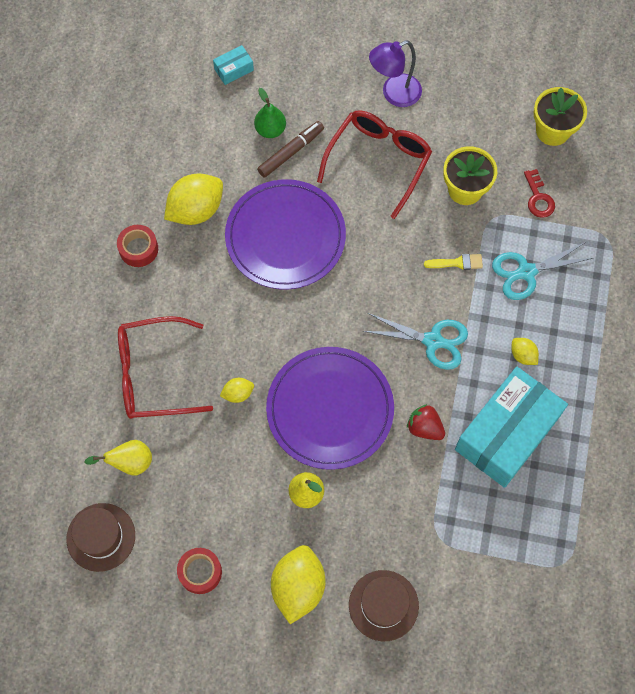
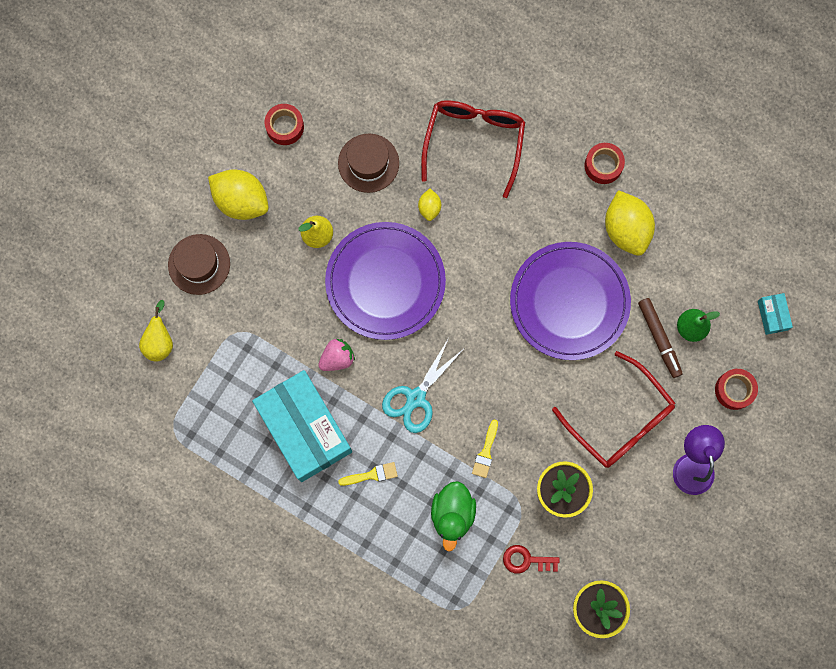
camera: 110 degrees right, 10 degrees up
(101, 537) = (345, 57): brown hat -> brown hat (368, 163)
(130, 463) = (400, 98): yellow pear -> yellow pear (160, 341)
(314, 80) = (734, 390): none -> red tape
(424, 427) = (337, 358): red strawberry -> pink strawberry
(523, 355) = (371, 475): yellow lemon -> yellow brush
(526, 272) = (452, 514): turquoise scissors -> green duck

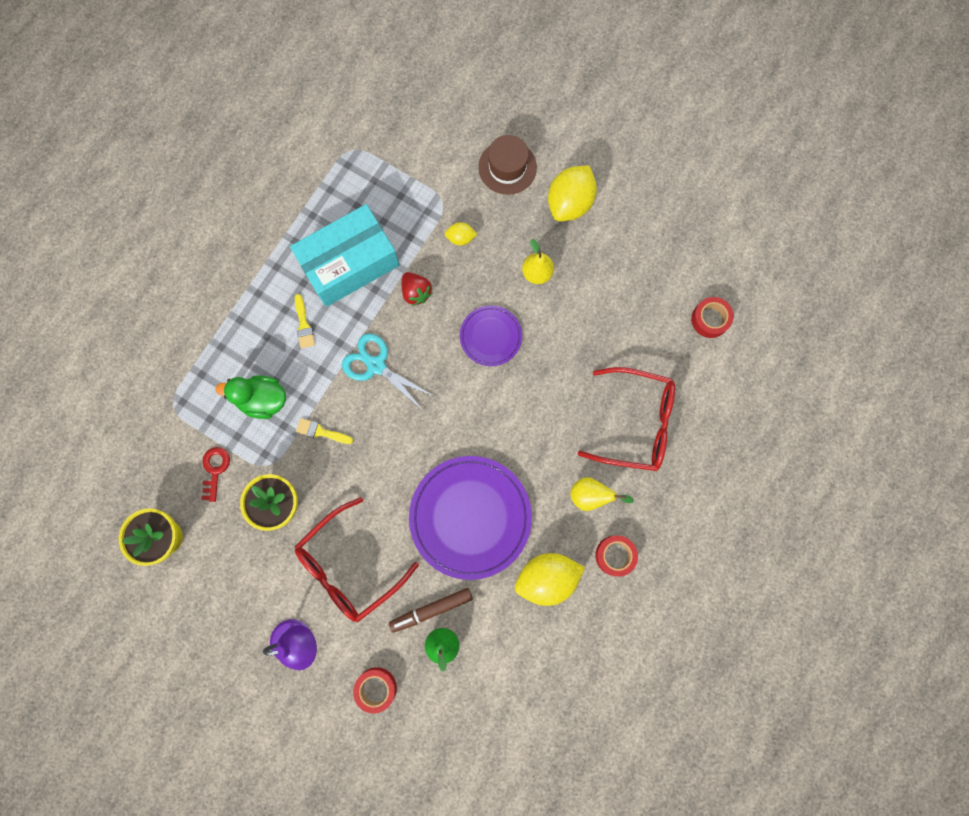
camera: 90 degrees right, 0 degrees up
(160, 341) = (434, 136): yellow pear -> yellow pear (591, 496)
(285, 127) = (645, 241): red tape -> red tape (710, 319)
(337, 358) = (416, 292): pink strawberry -> red strawberry
(368, 163) = (610, 320): brown hat -> none
(385, 282) = (490, 336): purple plate -> purple plate, size x0.53
(429, 208) = (566, 379): yellow lemon -> yellow lemon (460, 238)
(772, 315) = (455, 734): turquoise box -> none

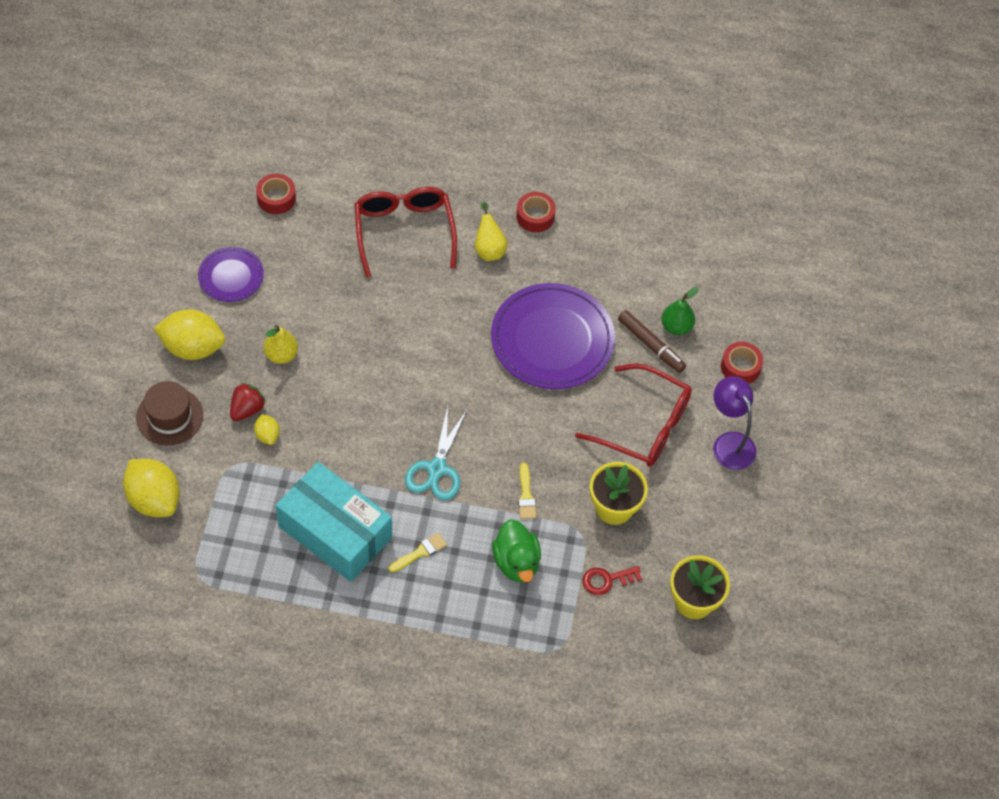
camera: 115 degrees left, 20 degrees down
(416, 292) = (343, 457): red strawberry -> red strawberry (247, 409)
(490, 336) = (365, 376): purple plate -> purple plate (231, 276)
(547, 578) = (579, 263): yellow lemon -> yellow lemon (154, 499)

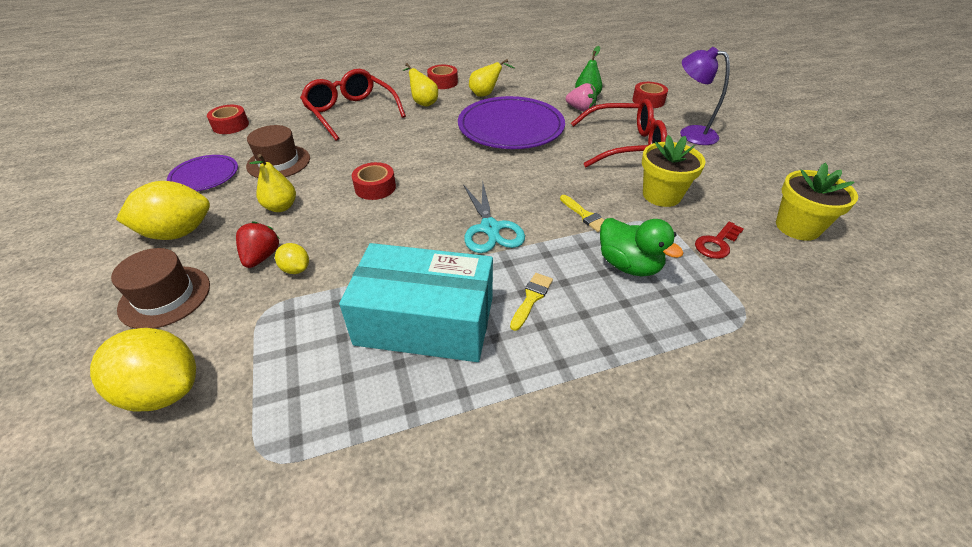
camera: 25 degrees left, 15 degrees down
(301, 287) = (278, 162): none -> brown hat
(370, 368) = (375, 187): none -> red tape
(568, 265) = (486, 94): none -> yellow pear
(651, 345) = (581, 109): brown marker -> pink strawberry

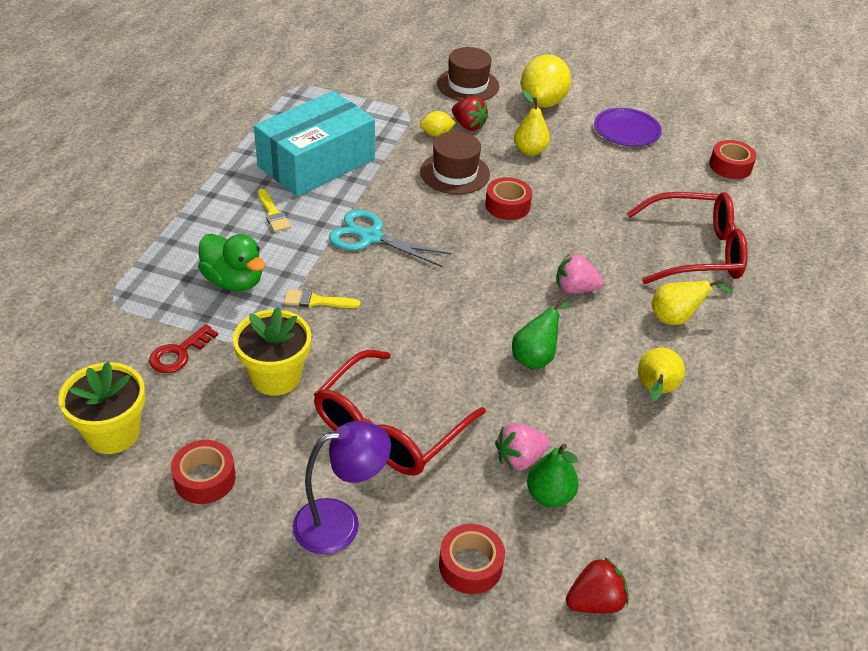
camera: 125 degrees right, 0 degrees up
(164, 390) = (383, 71): yellow lemon -> none
(278, 162) = (614, 171): brown hat -> brown hat (455, 173)
(437, 134) = (575, 289): none -> pink strawberry
(443, 82) = (734, 370): red tape -> red tape (205, 479)
(511, 127) = (535, 357): purple plate -> green pear
(615, 76) = (595, 601): none -> red strawberry
(628, 265) = (234, 281): green duck -> green duck turned 135 degrees counterclockwise
(717, 243) = (179, 353): red key -> red key turned 135 degrees counterclockwise

